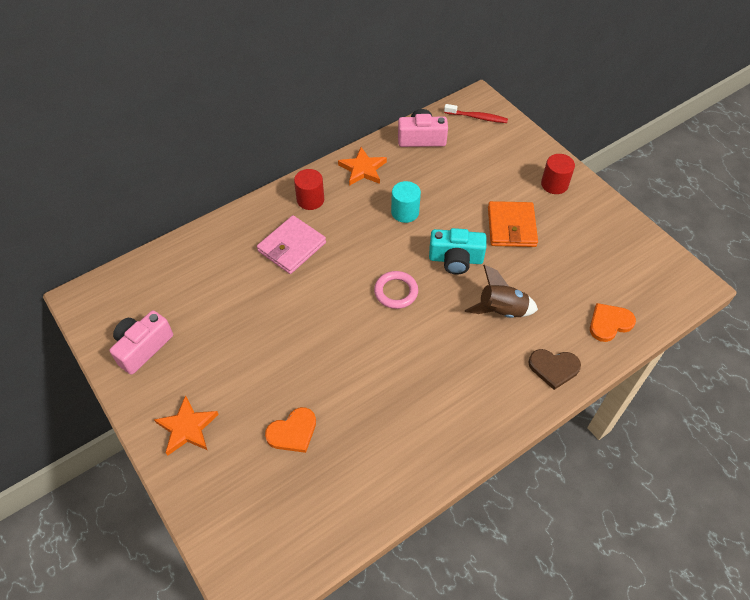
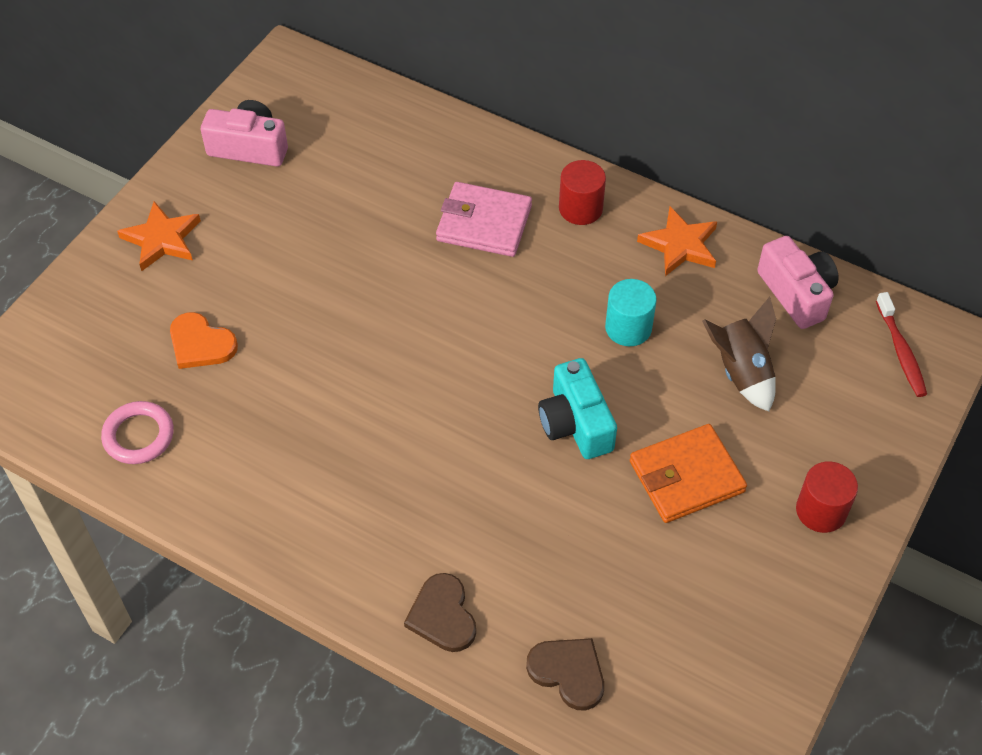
camera: 65 degrees right, 0 degrees up
(396, 292) = (474, 371): pink ring -> pink ring (138, 436)
(501, 310) = (512, 514): brown rocket -> brown rocket (741, 372)
(609, 323) = (568, 672): orange heart -> brown heart

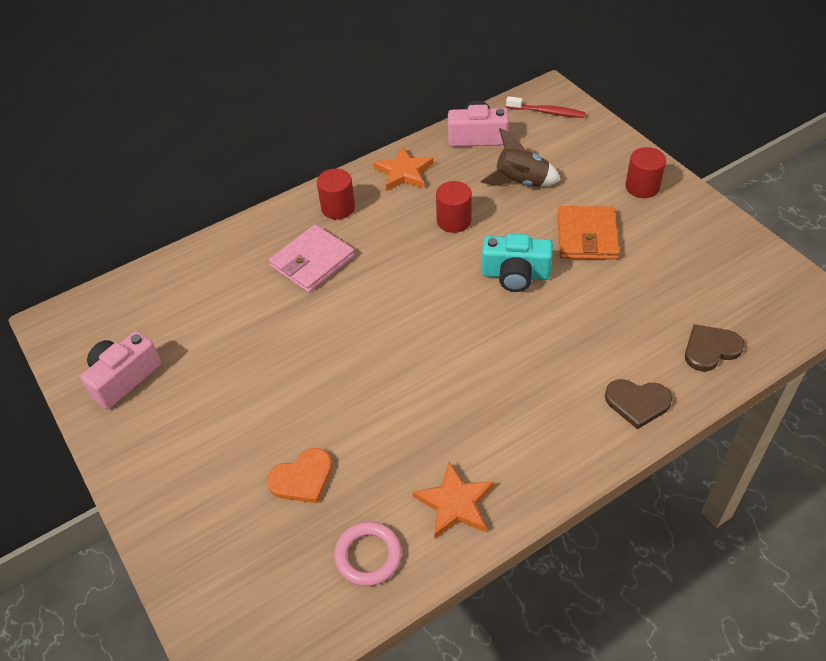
camera: 60 degrees left, 5 degrees down
(162, 239) = (171, 472): orange star -> orange star (455, 503)
(628, 328) = (454, 221): turquoise cylinder -> red cylinder

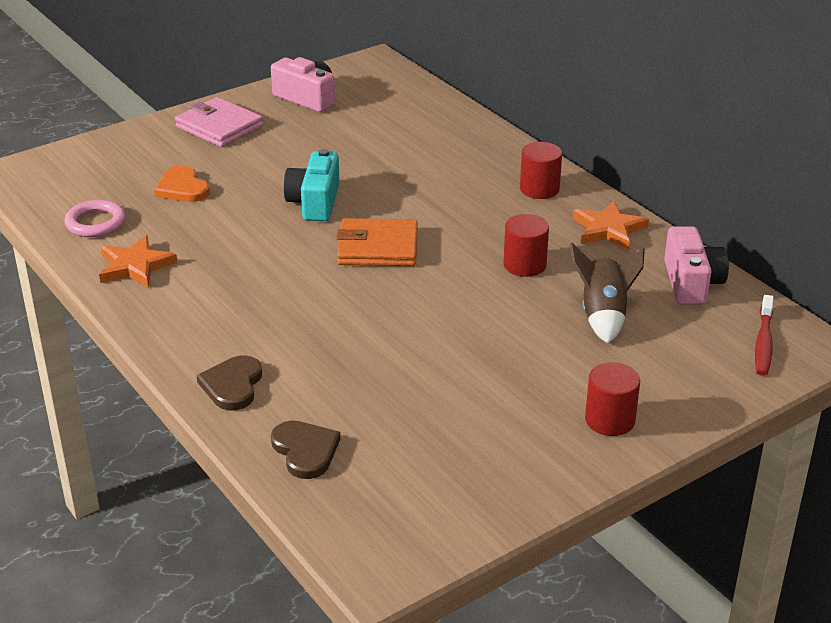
camera: 85 degrees right, 15 degrees down
(312, 262) = (453, 178): pink wallet -> pink wallet (219, 127)
(515, 274) = (434, 307): turquoise camera -> turquoise camera (315, 202)
(587, 236) = (504, 364): orange wallet -> orange wallet (378, 247)

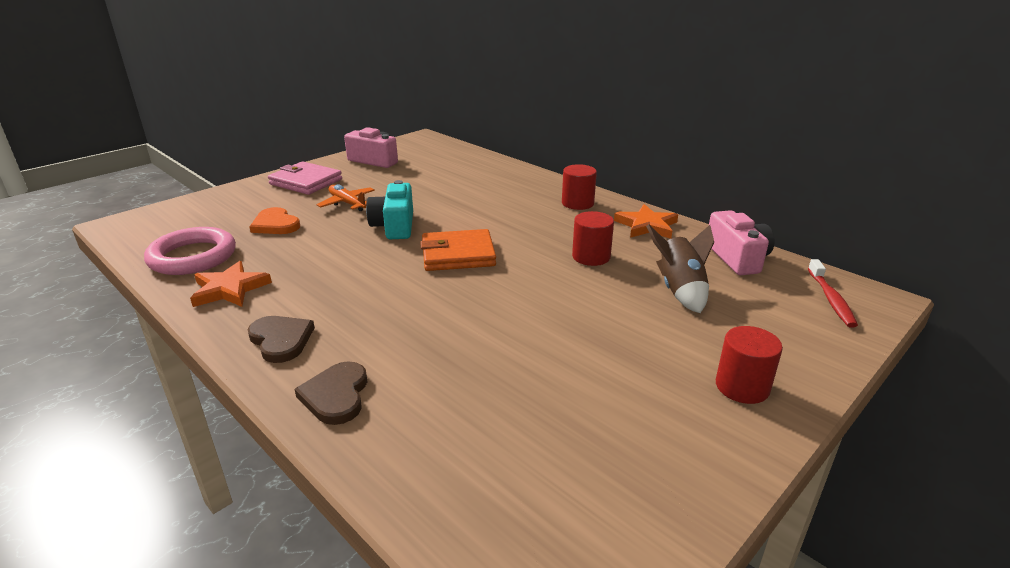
camera: 10 degrees left, 5 degrees down
(95, 223) = (192, 257): pink ring -> pink ring, size x1.51
(265, 164) = (347, 203): none -> orange plane
(305, 451) = (431, 464): brown heart -> brown heart (281, 340)

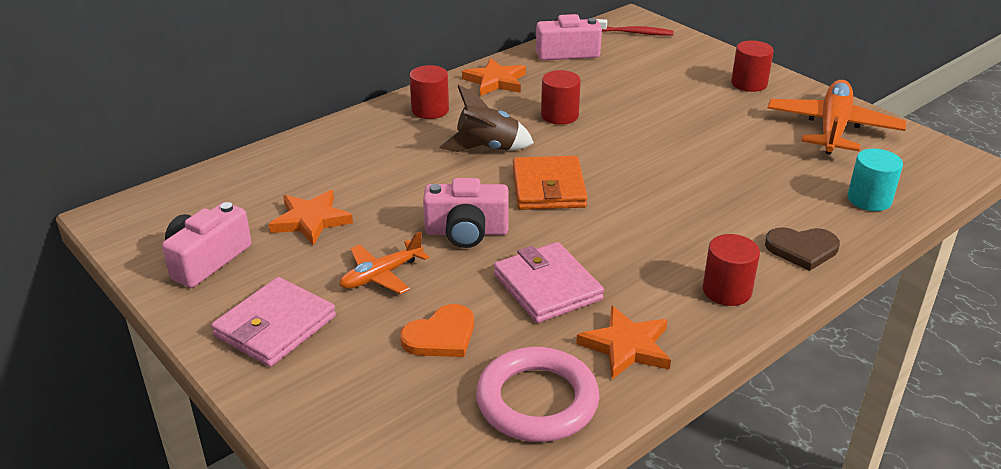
camera: 85 degrees left, 5 degrees up
(281, 340) = (727, 291): brown heart -> red cylinder
(316, 257) = (547, 287): none -> pink wallet
(394, 226) = (466, 232): turquoise camera -> pink camera
(414, 180) = (311, 220): none -> orange star
(438, 471) = (869, 199): none -> turquoise cylinder
(639, 461) = (832, 128): none -> orange plane
(679, 290) = (622, 84): brown rocket -> brown rocket (487, 148)

